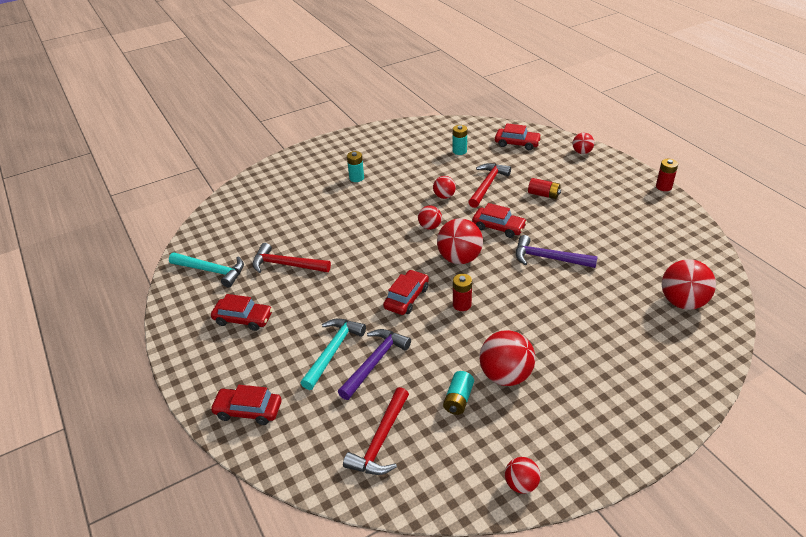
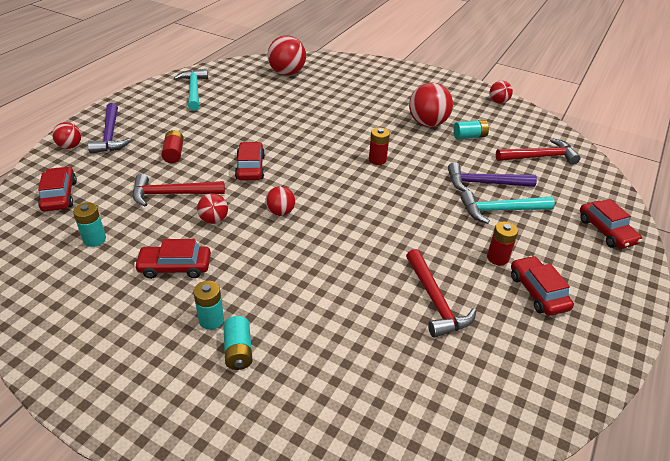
camera: 125 degrees left, 0 degrees up
(212, 271) = (512, 372): turquoise hammer -> turquoise hammer (194, 90)
(327, 182) = (238, 351): none -> turquoise battery
(406, 298) = (398, 192): red car -> red car (175, 267)
(459, 258) = (318, 178): red ball -> none
(548, 258) = (279, 131): purple hammer -> purple hammer (110, 135)
(663, 187) = (127, 95): red battery -> red battery (497, 258)

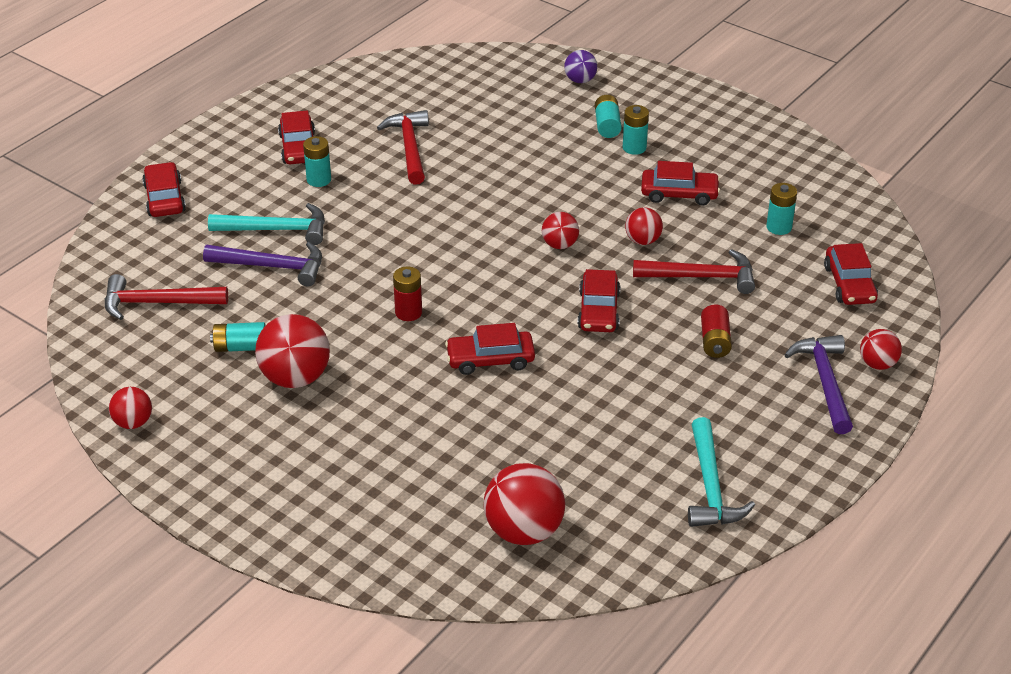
camera: 170 degrees left, 0 degrees up
(270, 430) = (580, 80): none -> purple ball
(317, 137) = (490, 359): none -> red car
(497, 258) = (319, 180): red battery -> turquoise battery

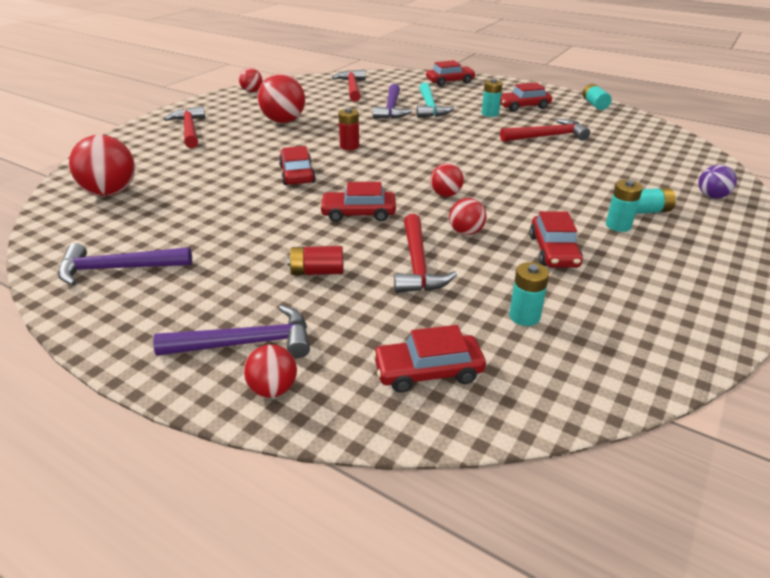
camera: 85 degrees right, 5 degrees down
(240, 347) = (313, 107): turquoise battery -> turquoise battery (594, 104)
(305, 482) = (189, 129): none -> red hammer
(710, 486) = (118, 269): turquoise hammer -> purple hammer

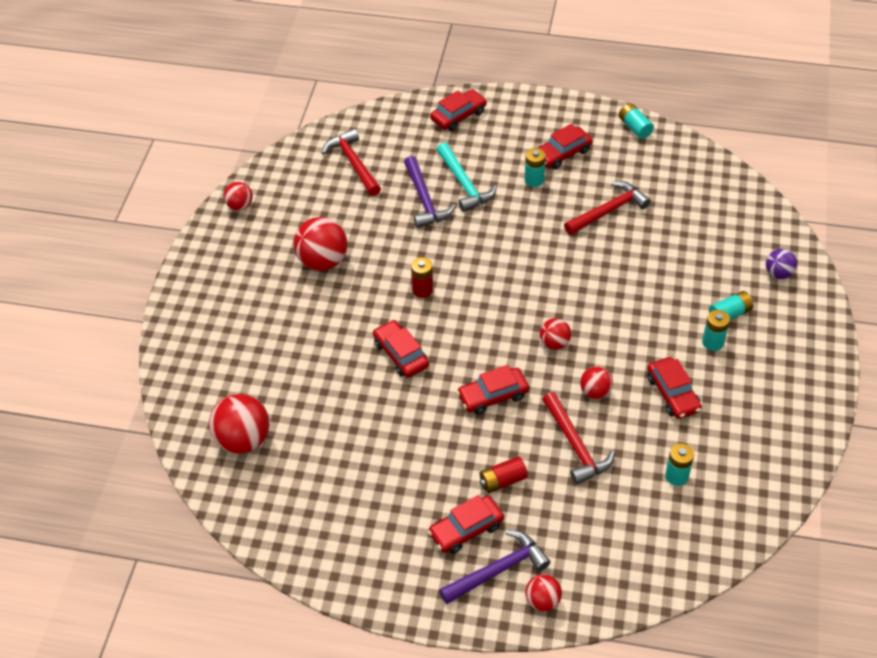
camera: 20 degrees left, 15 degrees up
(118, 269) = (340, 533): purple hammer -> none
(189, 129) = (231, 309): red hammer -> none
(428, 371) = (634, 550): red car -> red car (466, 529)

